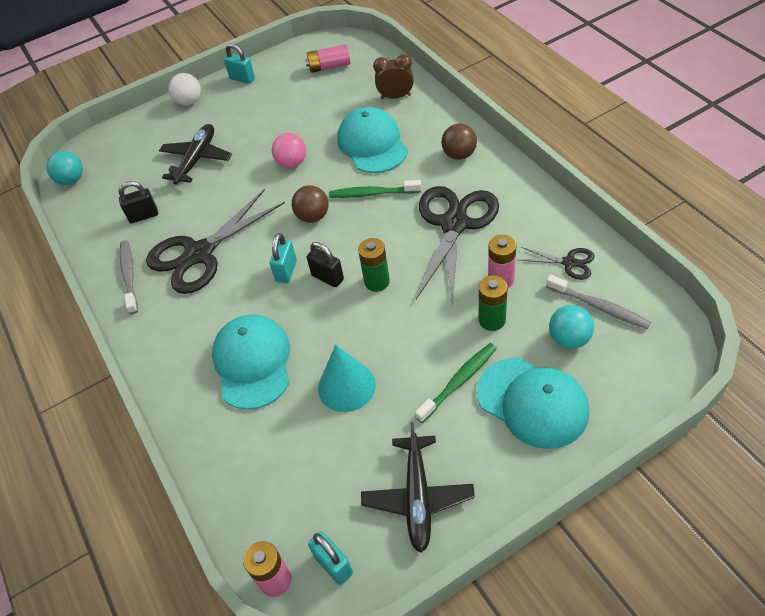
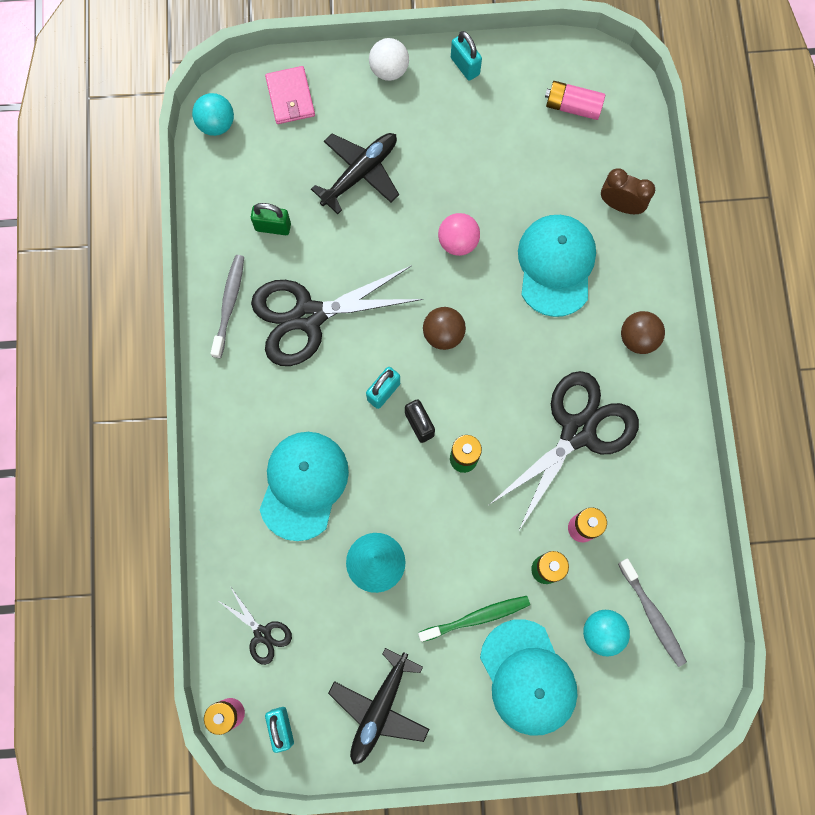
camera: 20 degrees right, 25 degrees up
(123, 143) = (290, 97): none -> pink wallet
(143, 216) = (273, 227): black padlock -> green padlock
(372, 193) = (519, 339): green toothbrush -> none
(569, 263) = (658, 547): black scissors -> black scissors (262, 634)

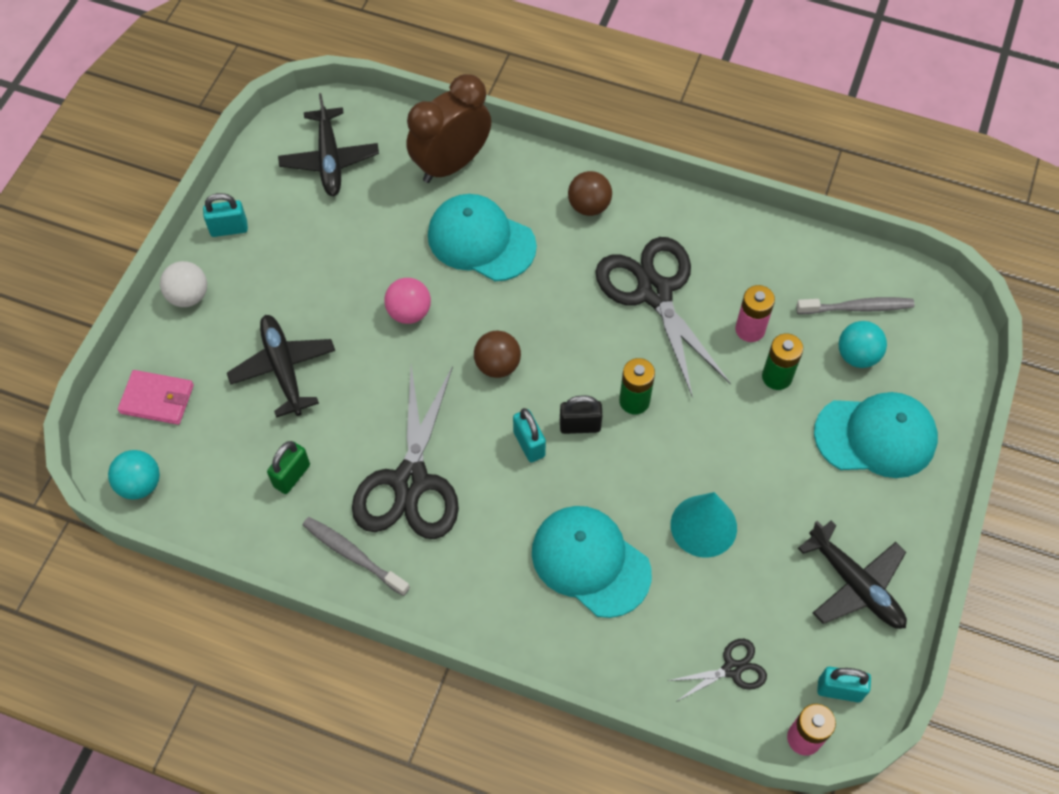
camera: 65 degrees left, 15 degrees down
(476, 617) = (799, 456): green toothbrush -> none
(572, 106) = (329, 159): pink battery -> black plane
(620, 205) = (451, 164): brown clock -> brown clock, size x1.72

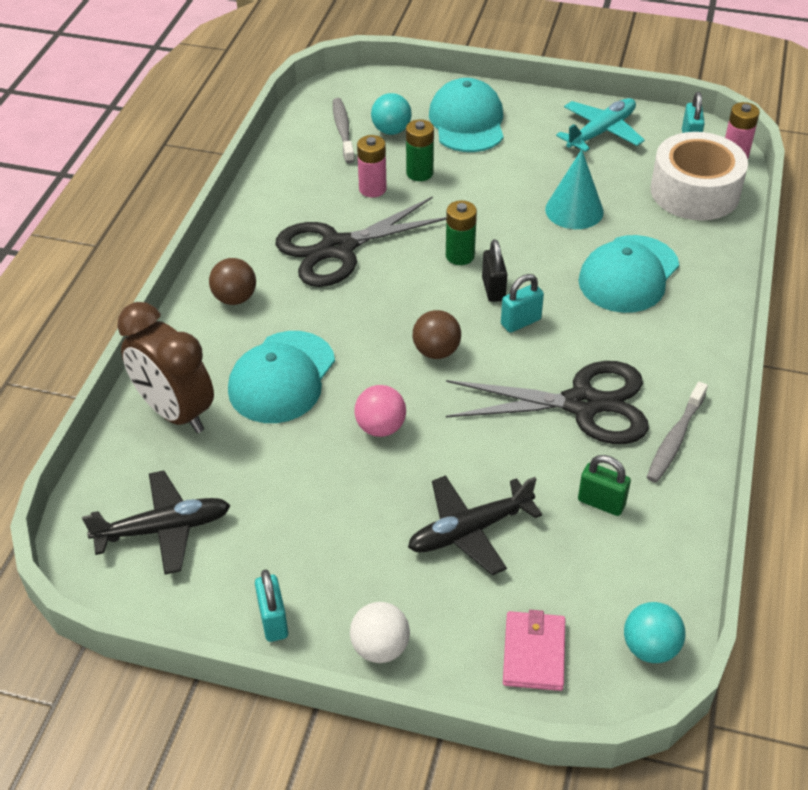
camera: 95 degrees left, 15 degrees down
(732, 669) = (695, 192): black scissors -> white tape
(855, 584) = (601, 132): black plane -> turquoise plane

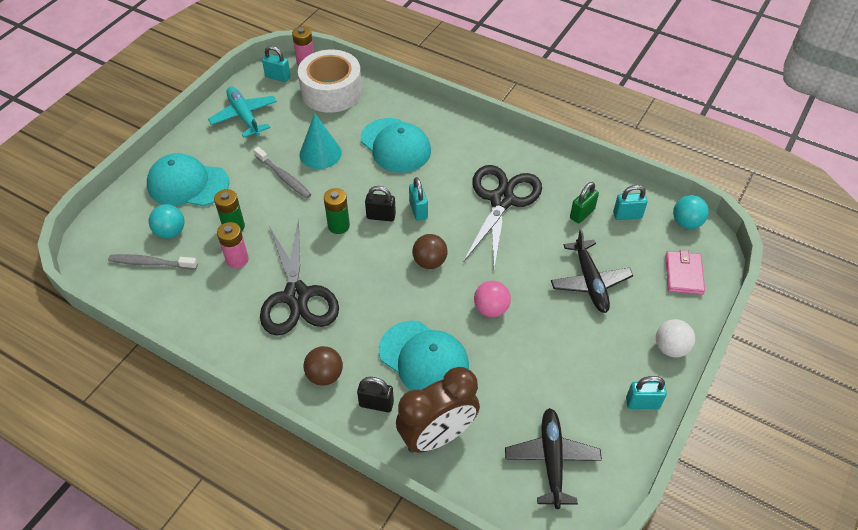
camera: 75 degrees left, 5 degrees up
(207, 349) = (376, 404): none -> black padlock
(534, 653) = (683, 274): pink wallet -> pink wallet turned 75 degrees clockwise
(627, 562) = (627, 215): none -> turquoise padlock
(675, 439) = (542, 167): grey toothbrush -> grey toothbrush (284, 177)

